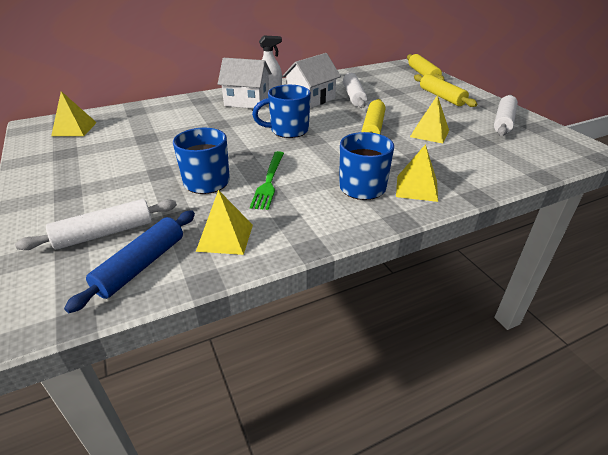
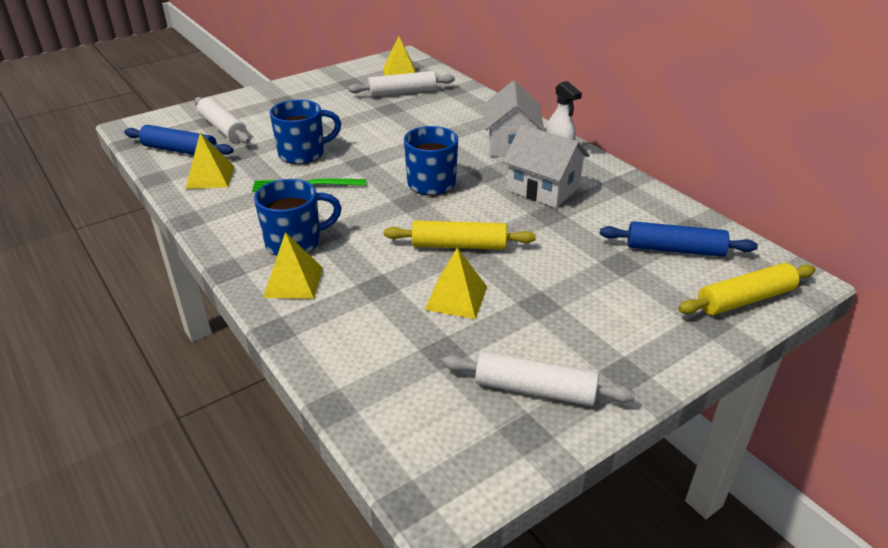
camera: 80 degrees right, 0 degrees up
(354, 96) = (575, 224): white rolling pin -> white rolling pin (402, 92)
(382, 80) = (674, 249): none -> blue rolling pin
(441, 97) = (625, 318): yellow rolling pin -> none

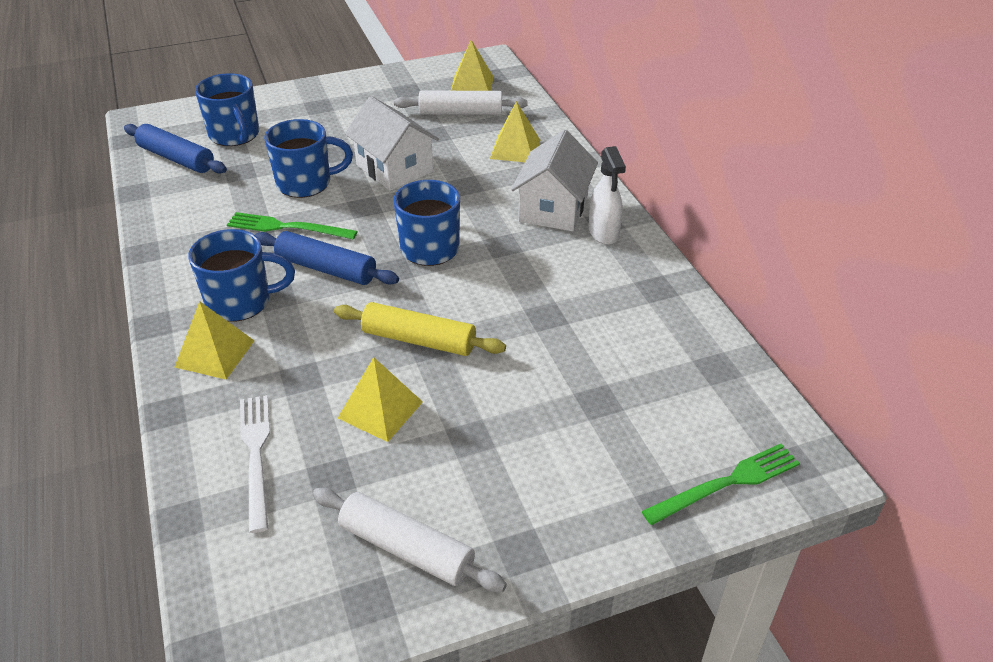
camera: 15 degrees right, 5 degrees up
(210, 177) = (192, 199): yellow pyramid -> yellow pyramid (515, 149)
(223, 128) = (235, 135): white rolling pin -> blue mug
(371, 348) = (256, 455): none -> white fork
(543, 189) = (559, 278): white house -> white house (394, 168)
(674, 249) = (676, 394): blue rolling pin -> blue rolling pin (326, 268)
(745, 299) = (726, 483): yellow rolling pin -> green fork

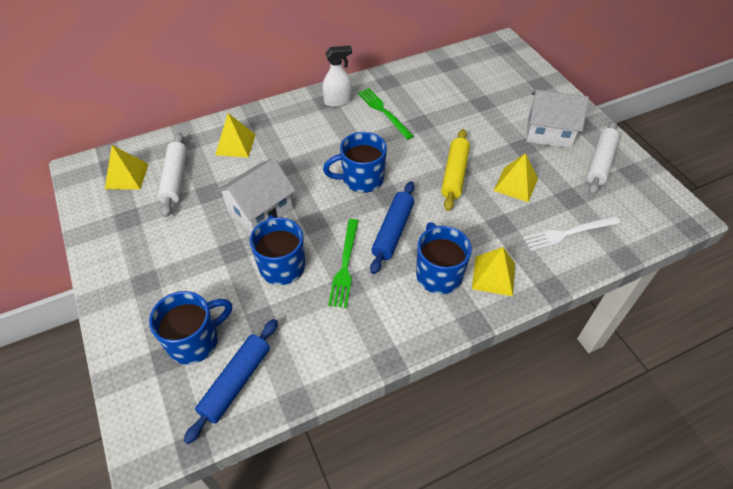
camera: 95 degrees left, 10 degrees up
(553, 209) = (312, 123): white house -> white house (549, 132)
(726, 483) = (520, 66): green fork -> green fork (383, 112)

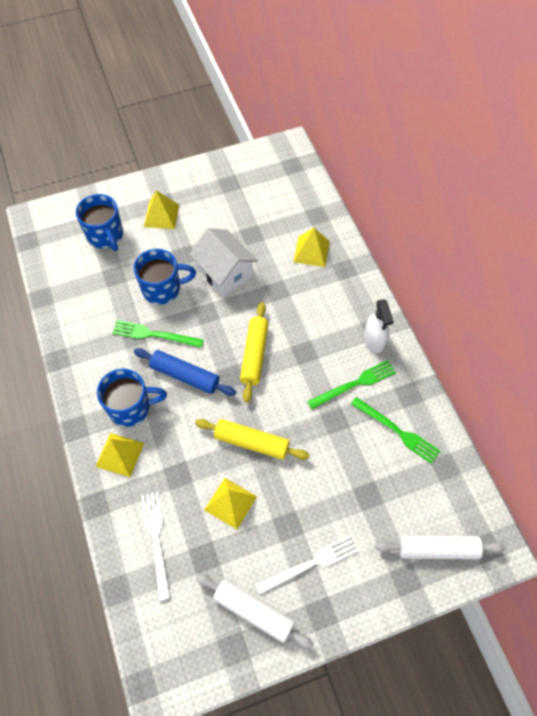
camera: 95 degrees right, 10 degrees up
(127, 176) = (277, 177): yellow pyramid -> yellow pyramid (161, 215)
(175, 179) = (270, 210): white rolling pin -> white rolling pin (437, 549)
(236, 382) = (66, 262): blue rolling pin -> none
(361, 179) = (254, 355): blue mug -> yellow rolling pin
(423, 88) = (397, 431): none -> green fork
(549, 132) = (310, 564): white house -> white fork

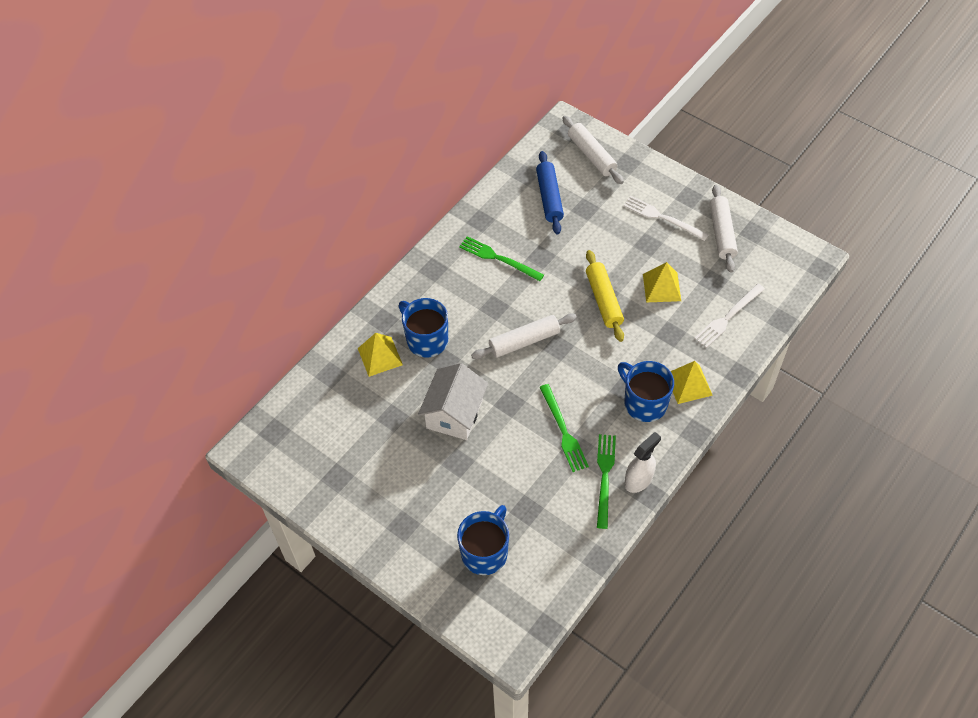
camera: 120 degrees left, 5 degrees down
(161, 215) = (423, 515): yellow pyramid -> none
(163, 289) = (510, 455): blue mug -> blue mug (426, 340)
(185, 375) = (583, 381): blue rolling pin -> blue rolling pin (549, 197)
(254, 355) = (524, 341): yellow rolling pin -> white rolling pin
(374, 340) = (446, 264): white spray bottle -> white spray bottle (638, 480)
(397, 431) = (519, 214): green fork -> green fork (604, 477)

